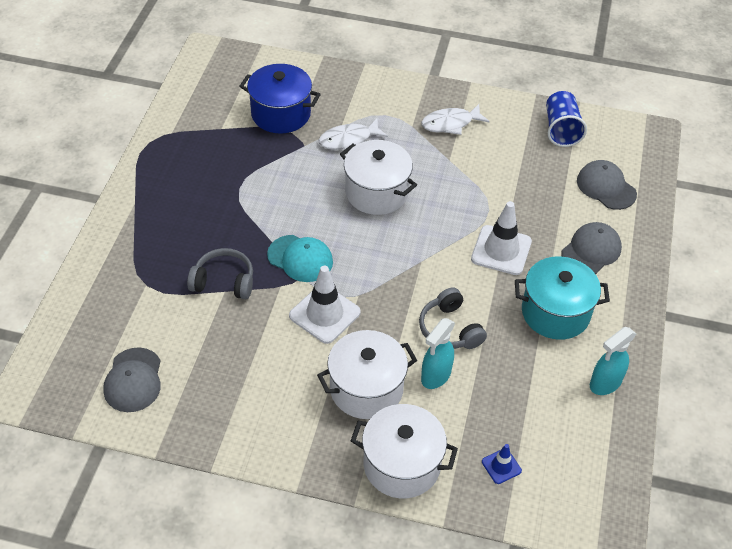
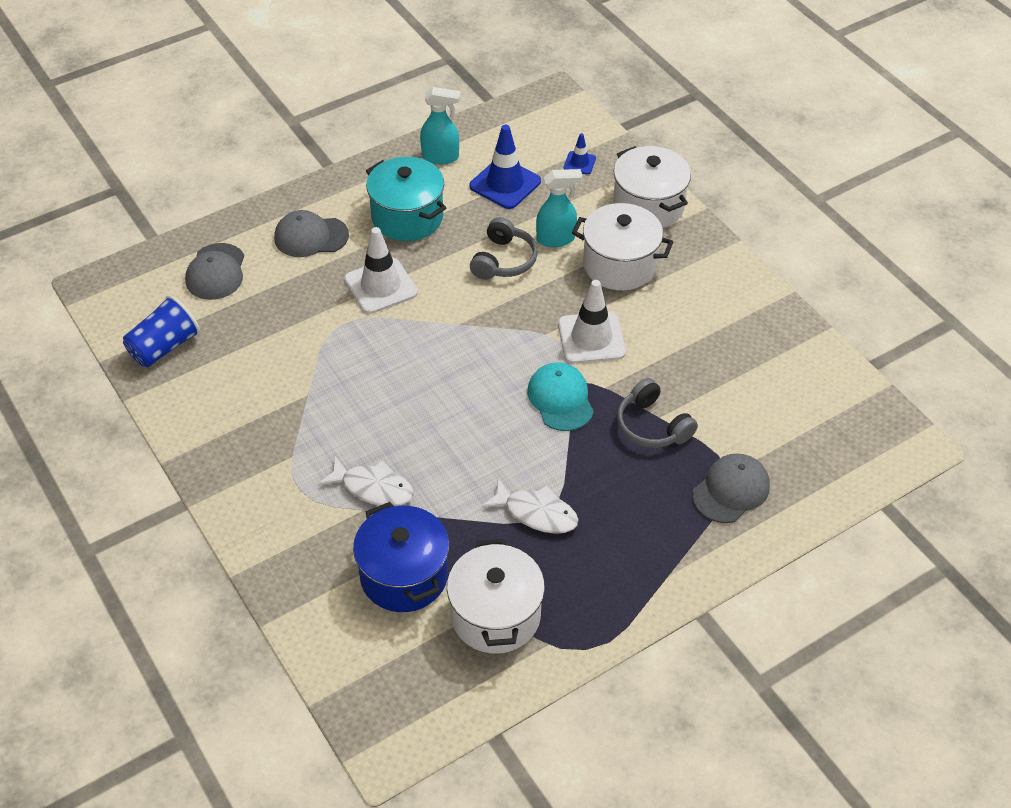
camera: 135 degrees left, 0 degrees up
(133, 380) = (807, 394): grey cap -> grey cap (731, 490)
(376, 192) = (417, 411): white pot -> white pot (495, 615)
(450, 123) = (252, 430): white fish -> white fish (536, 513)
(529, 397) = (505, 184): none -> blue traffic cone

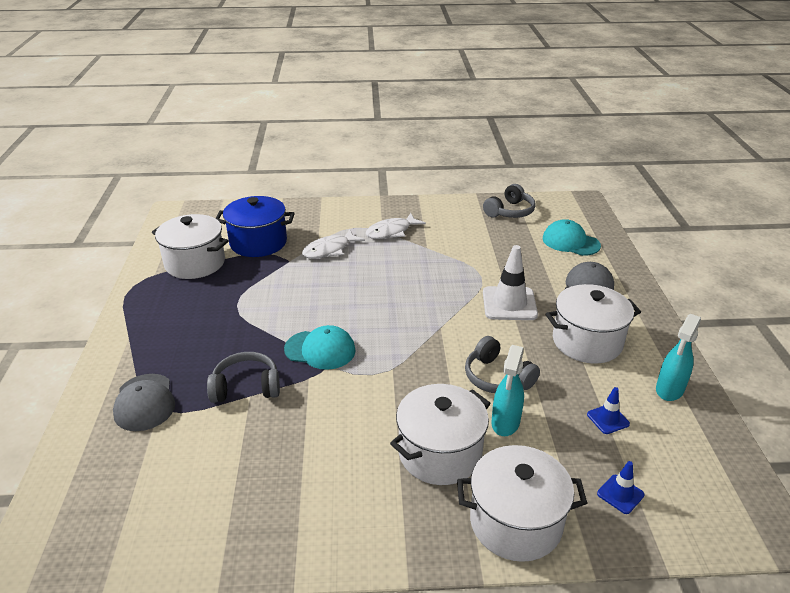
camera: 120 degrees right, 15 degrees down
(164, 347) = (510, 211): blue cup -> grey headphones
(216, 272) = (570, 242): grey cap -> turquoise cap
(407, 217) = (587, 342): turquoise pot -> white pot
(505, 184) = (608, 419): blue traffic cone -> blue traffic cone, size x0.51
(536, 513) = (240, 302): white fish -> white fish (391, 232)
(591, 338) = (365, 393): white traffic cone -> none

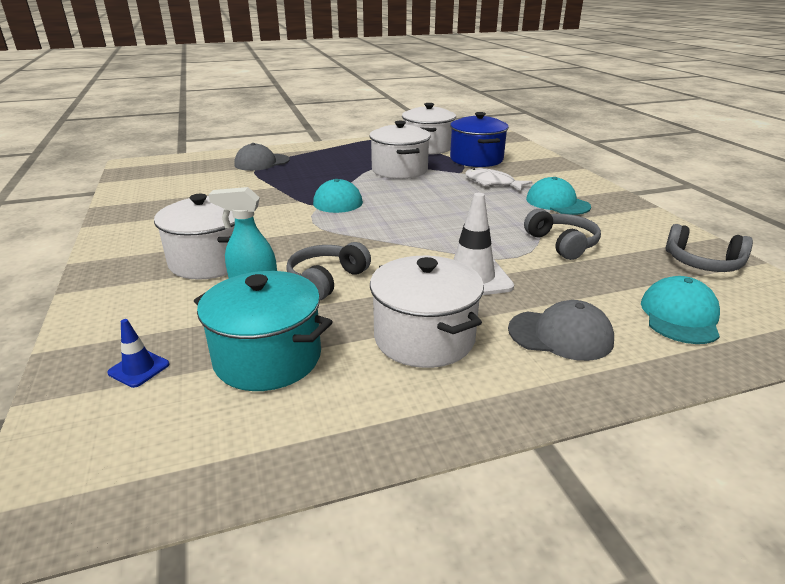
camera: 75 degrees right, 5 degrees down
(246, 387) = (283, 184): grey headphones -> grey headphones (562, 244)
(391, 232) = (557, 203): white fish -> turquoise cap
(515, 522) = (117, 304): white pot -> white pot (399, 170)
(608, 419) = (268, 358): blue traffic cone -> turquoise pot
(669, 390) = (341, 417): turquoise spray bottle -> none

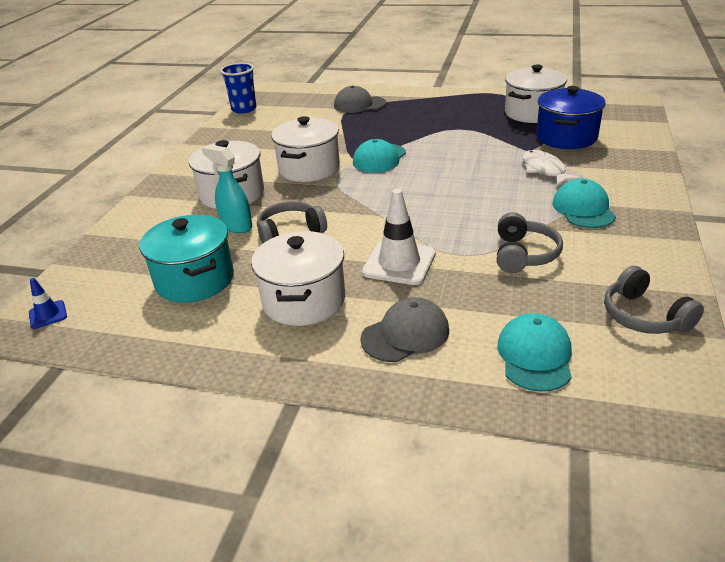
camera: 35 degrees right, 5 degrees up
(130, 184) = (244, 109): none -> blue cup
(139, 368) = (124, 262): blue traffic cone -> blue traffic cone (48, 315)
(399, 170) = (470, 136): white pot -> white pot (309, 168)
(560, 335) = (405, 334): grey cap -> grey cap turned 75 degrees counterclockwise
(680, 315) = (535, 356): turquoise cap -> turquoise cap turned 45 degrees counterclockwise

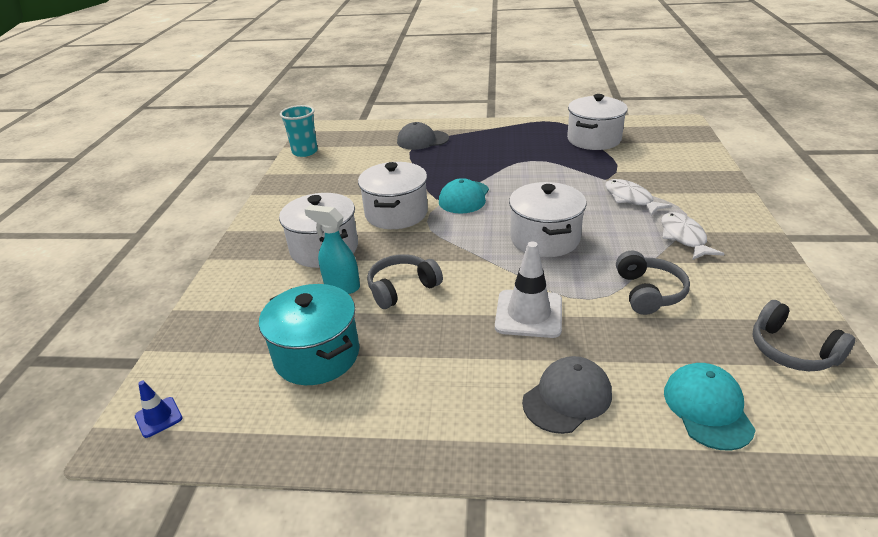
camera: 10 degrees left, 0 degrees up
(244, 109) = (305, 152): blue cup -> turquoise cup
(304, 300) = (445, 368): white pot -> white pot (545, 239)
(566, 137) = (636, 163): blue pot -> none
(583, 209) = (684, 237): turquoise cap -> white fish

